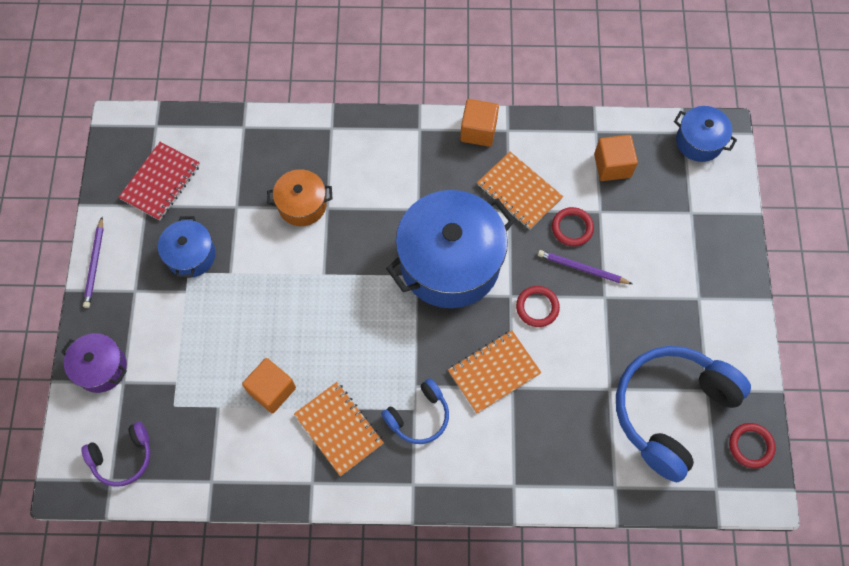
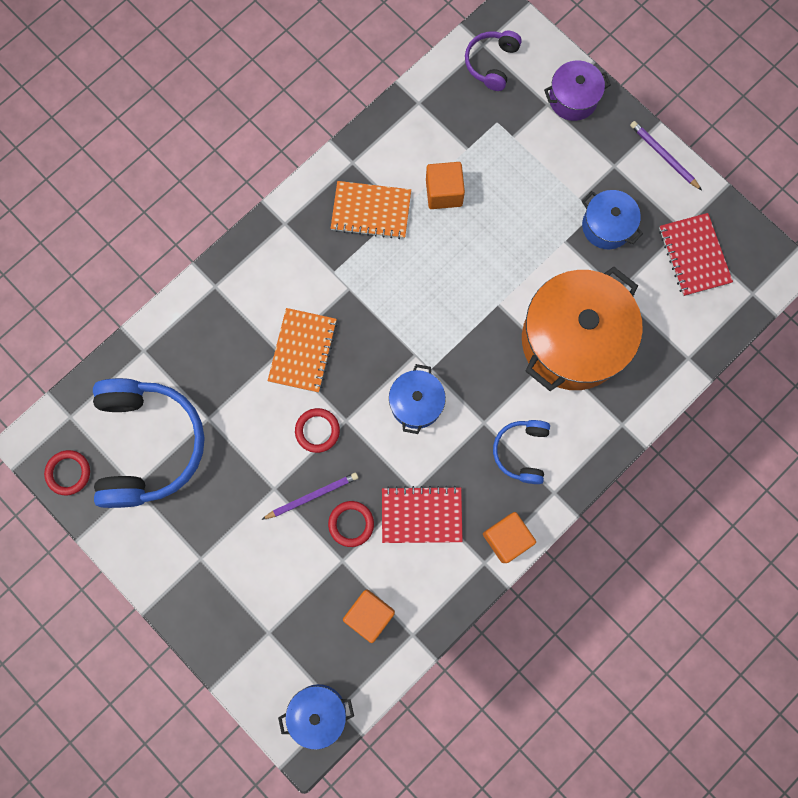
camera: 135 degrees right, 10 degrees up
(302, 205) = (572, 340): orange pot -> orange pot, size x2.01
(419, 416) = (325, 270): blue headphones -> blue headphones (521, 451)
(450, 262) = (416, 403): blue pot -> blue pot, size x0.50
(519, 192) = (421, 515): orange notebook -> red notebook

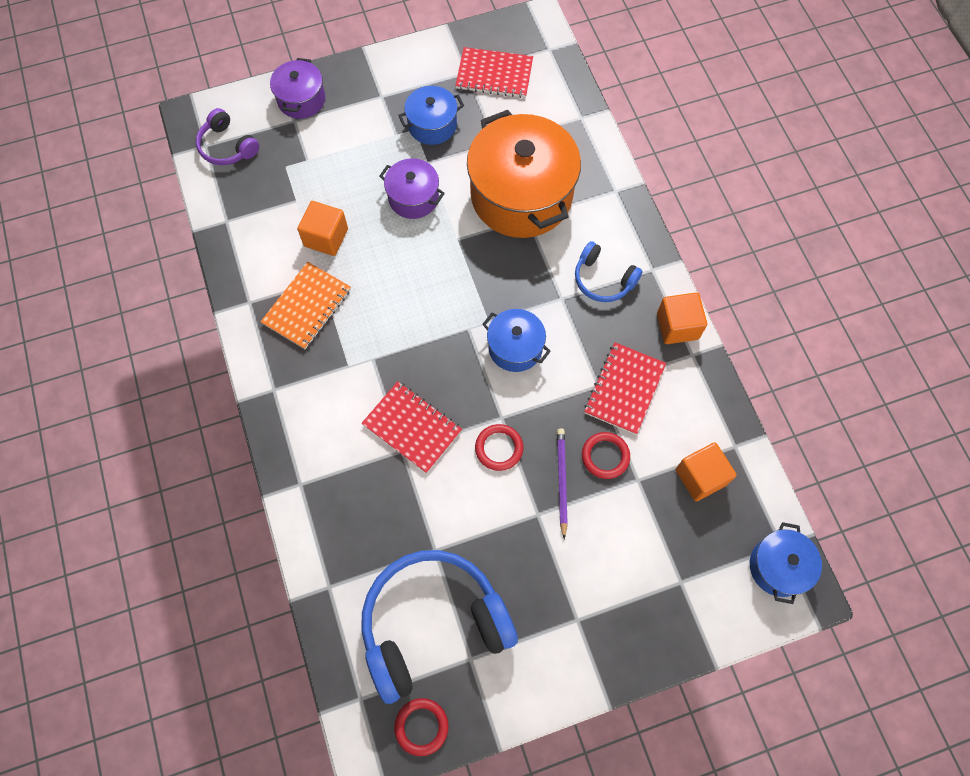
camera: 65 degrees left, 10 degrees down
(149, 445) = (433, 623): blue headphones -> blue headphones turned 45 degrees counterclockwise
(303, 351) = (412, 427): orange notebook -> red notebook
(521, 246) = (413, 198): none -> purple pot
(663, 156) = (394, 57): purple pencil -> none

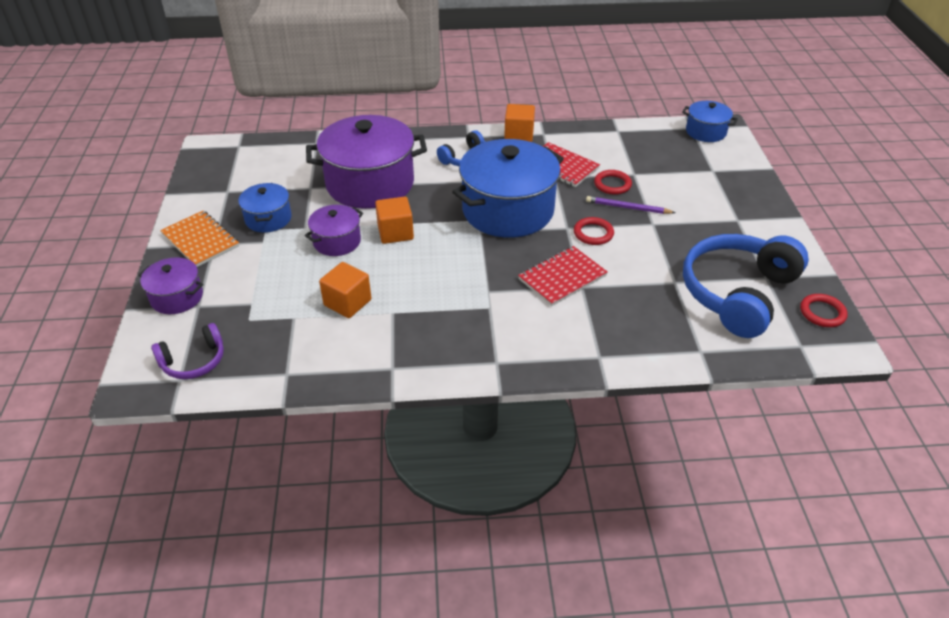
camera: 75 degrees left, 25 degrees down
(307, 307) = (416, 326): orange notebook -> orange notebook (200, 240)
(433, 623) = (737, 293): blue headphones -> blue headphones turned 45 degrees clockwise
(494, 74) = (241, 177): red notebook -> none
(515, 347) = (508, 210): blue pot -> blue pot, size x2.01
(521, 195) = (370, 183): orange pot -> purple pot
(700, 477) = (637, 148): orange cube -> orange cube (395, 232)

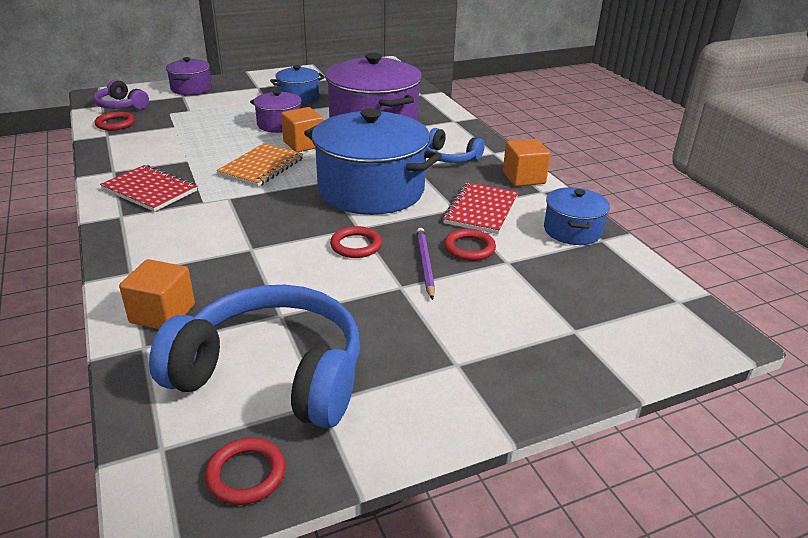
camera: 70 degrees right, 10 degrees down
(200, 240) = (260, 83): orange notebook -> orange notebook (261, 167)
(254, 366) = (115, 124): none -> red ring
(347, 302) = (197, 141): orange cube -> orange cube (162, 314)
(562, 277) = (264, 235): red notebook -> red notebook (150, 190)
(705, 132) = (681, 316): blue pot -> blue pot (572, 231)

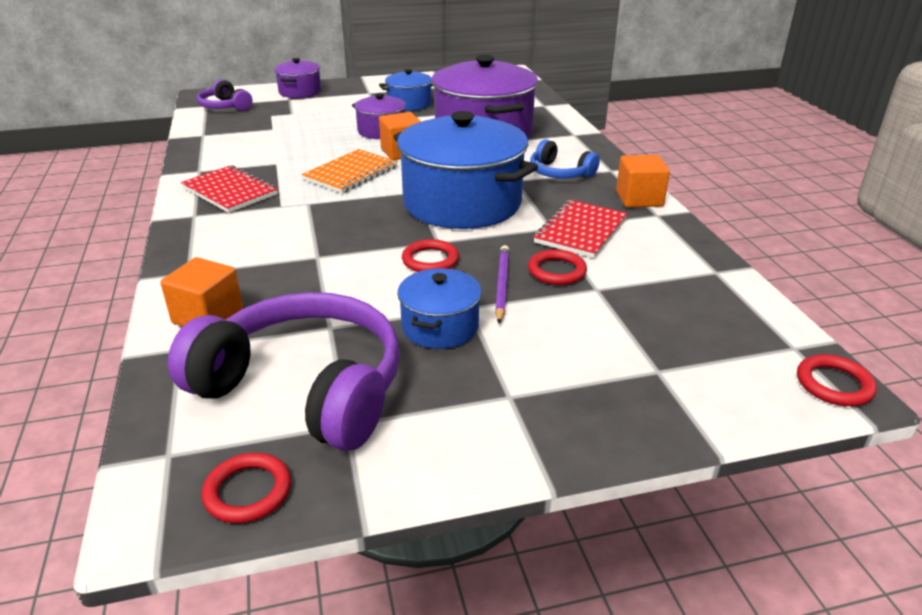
camera: 10 degrees right, 0 degrees up
(115, 124) = (214, 124): red ring -> red ring (834, 384)
(272, 373) = (304, 388): blue headphones -> purple headphones
(572, 231) = (682, 260): blue pot -> blue pot (440, 327)

